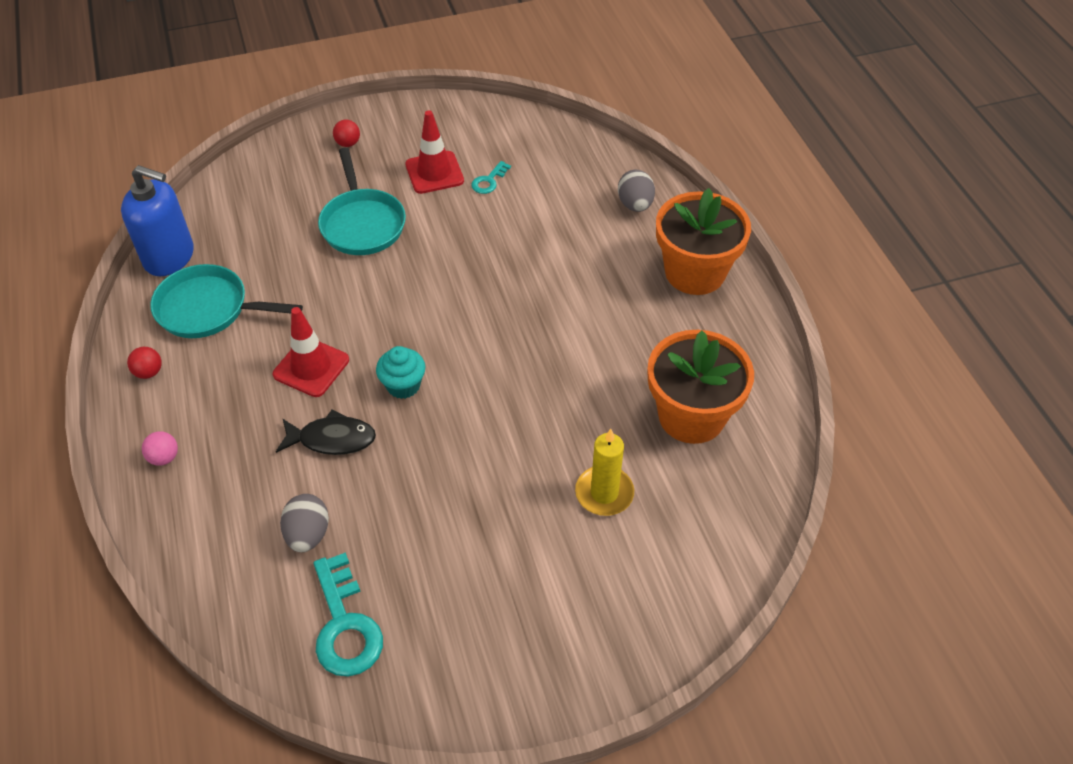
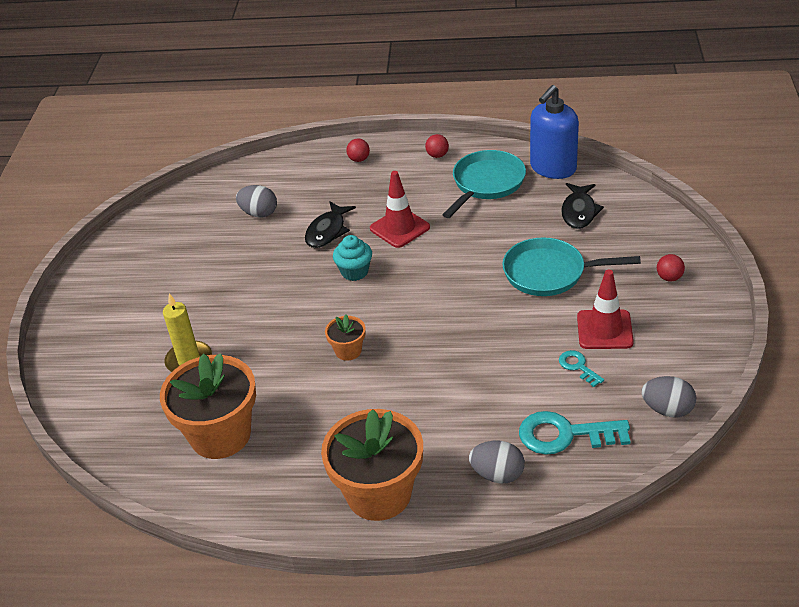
camera: 115 degrees right, 10 degrees down
(164, 457) = (359, 159): pink ball -> red ball
(252, 220) = (579, 212): none -> black fish
(345, 625) = (185, 222): turquoise key -> turquoise key (565, 435)
(518, 123) = (667, 409): none -> grey egg
(532, 350) = (348, 351): none -> orange flower pot

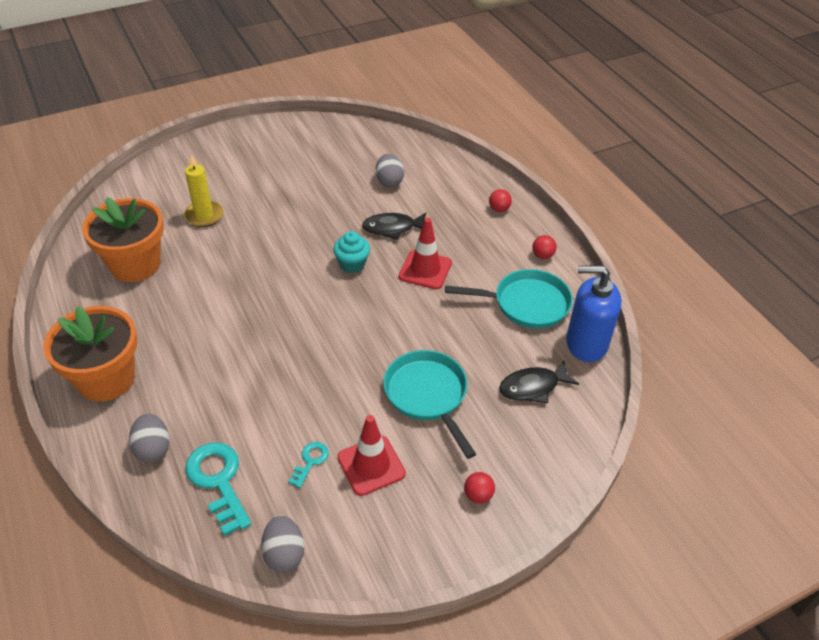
camera: 55 degrees right, 5 degrees up
(348, 351) = (256, 298): orange flower pot -> none

